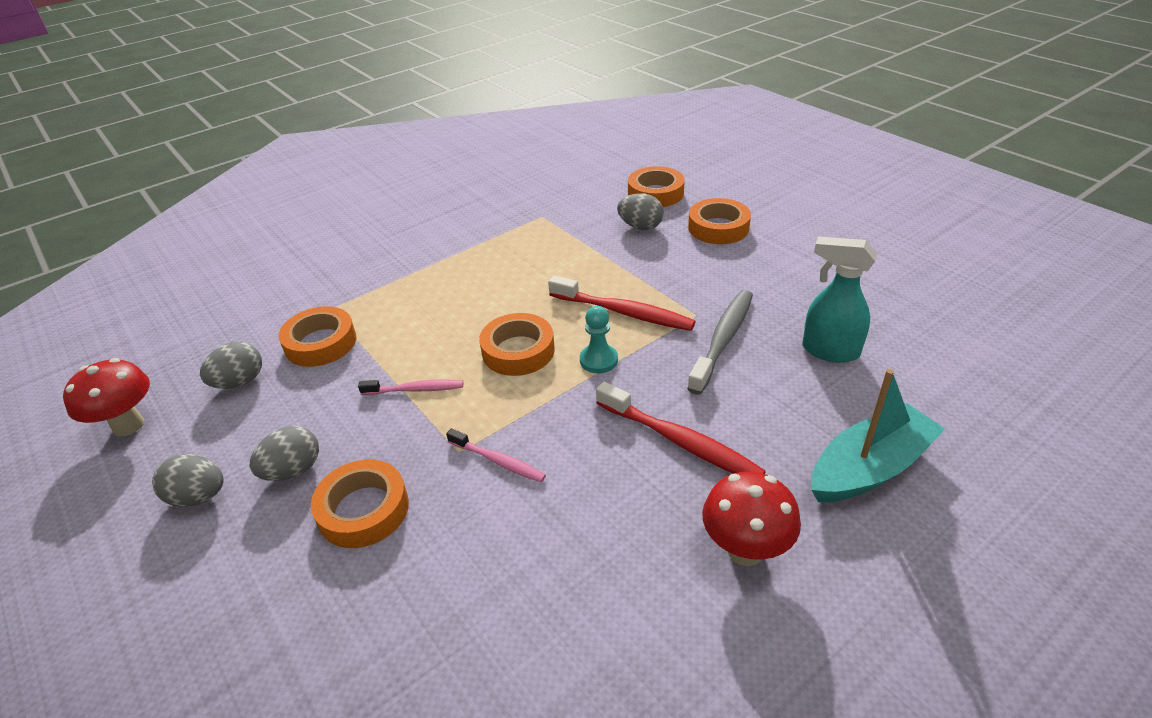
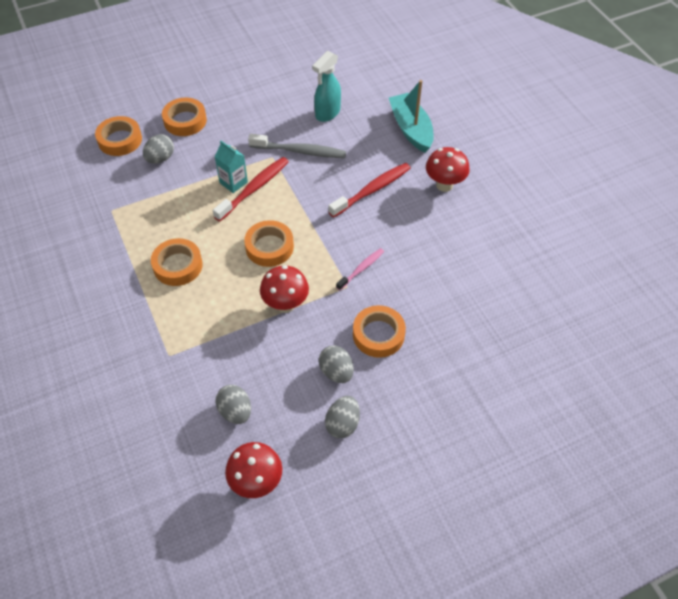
camera: 80 degrees left, 15 degrees up
(320, 343) = (211, 360): orange tape -> orange tape (178, 266)
(415, 389) = (285, 304): pink toothbrush -> red mushroom
(598, 360) = (295, 210): turquoise pawn -> none
(627, 292) = (233, 182): none -> turquoise carton
(723, 339) = (300, 151): grey toothbrush -> grey toothbrush turned 150 degrees clockwise

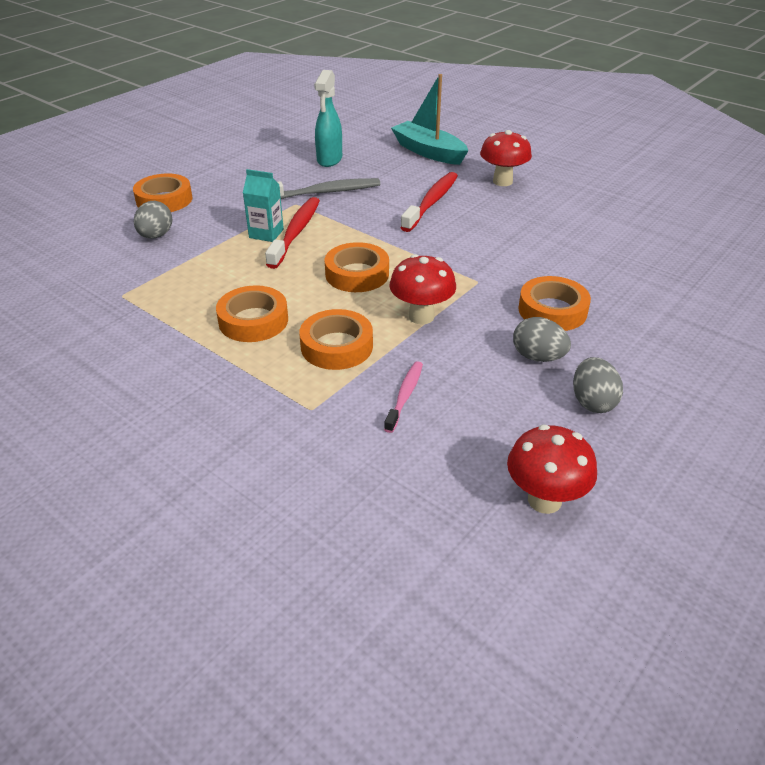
camera: 25 degrees left, 15 degrees down
(120, 140) = (89, 233): orange tape -> orange tape (336, 346)
(235, 411) = (450, 436): grey egg -> none
(361, 269) = (480, 263): pink toothbrush -> pink toothbrush (405, 396)

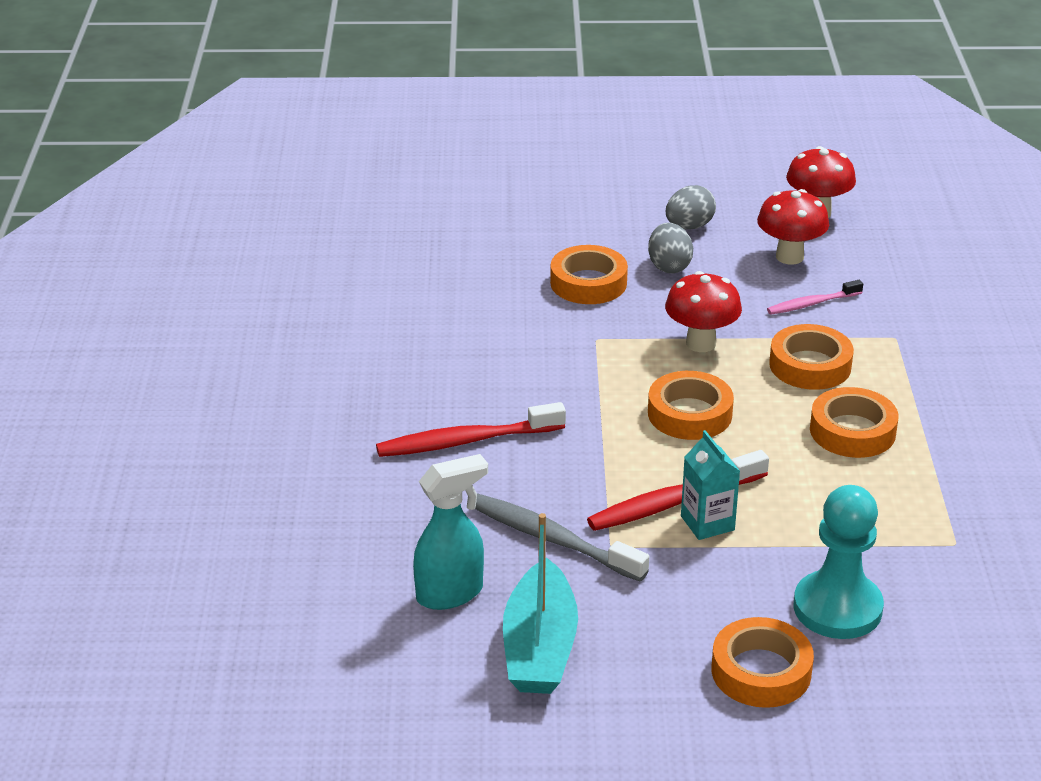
camera: 130 degrees left, 5 degrees down
(156, 236) = (837, 608): grey egg -> turquoise pawn
(428, 152) = (313, 515): turquoise boat -> turquoise boat (540, 647)
(502, 181) = (339, 414): red mushroom -> red mushroom (789, 257)

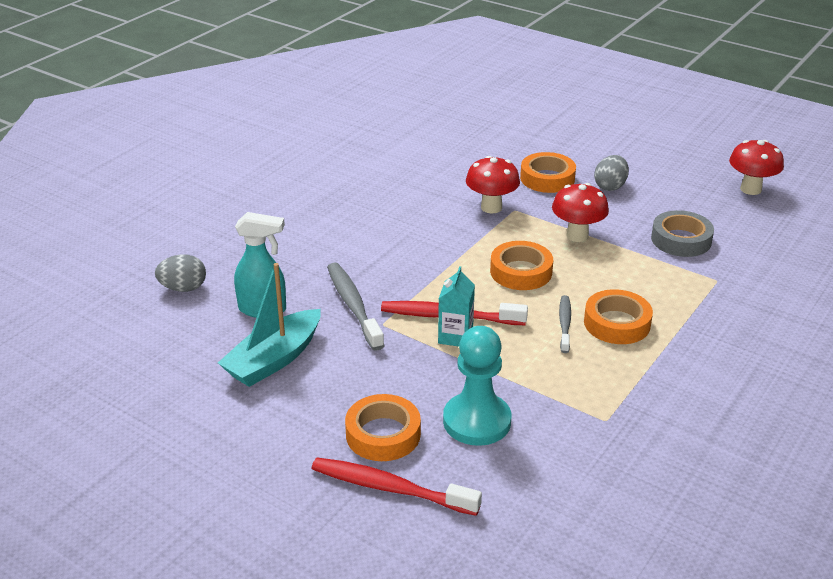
camera: 35 degrees right, 0 degrees up
(466, 441) = (370, 235): red toothbrush -> red toothbrush (390, 488)
(689, 226) = (651, 169): grey egg -> grey egg (183, 288)
(789, 257) = (699, 208): red mushroom -> red mushroom (491, 207)
(802, 455) = (564, 324): none -> grey toothbrush
(810, 365) = (635, 274): orange tape -> none
(812, 304) = (681, 240): pink toothbrush -> grey tape

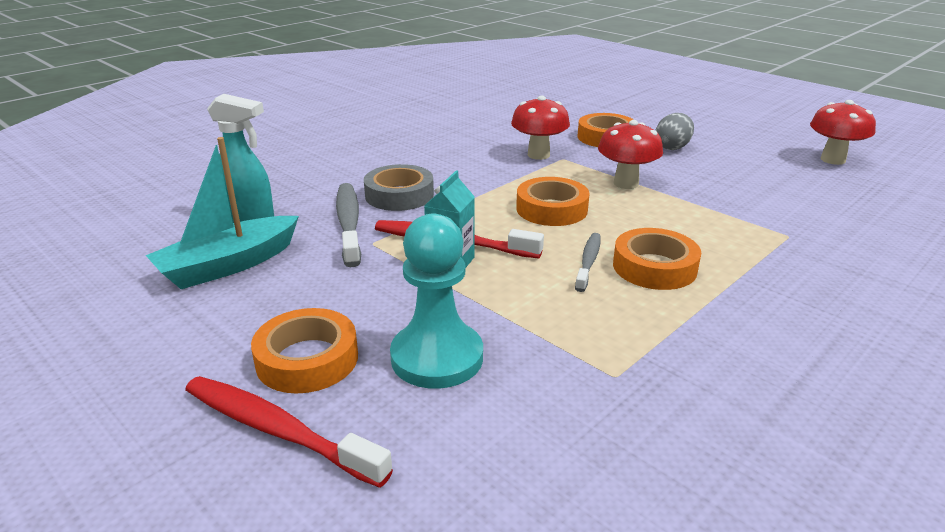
camera: 10 degrees right, 5 degrees down
(183, 288) = (181, 194): grey egg -> none
(681, 240) = (747, 196): grey tape -> grey tape (399, 195)

